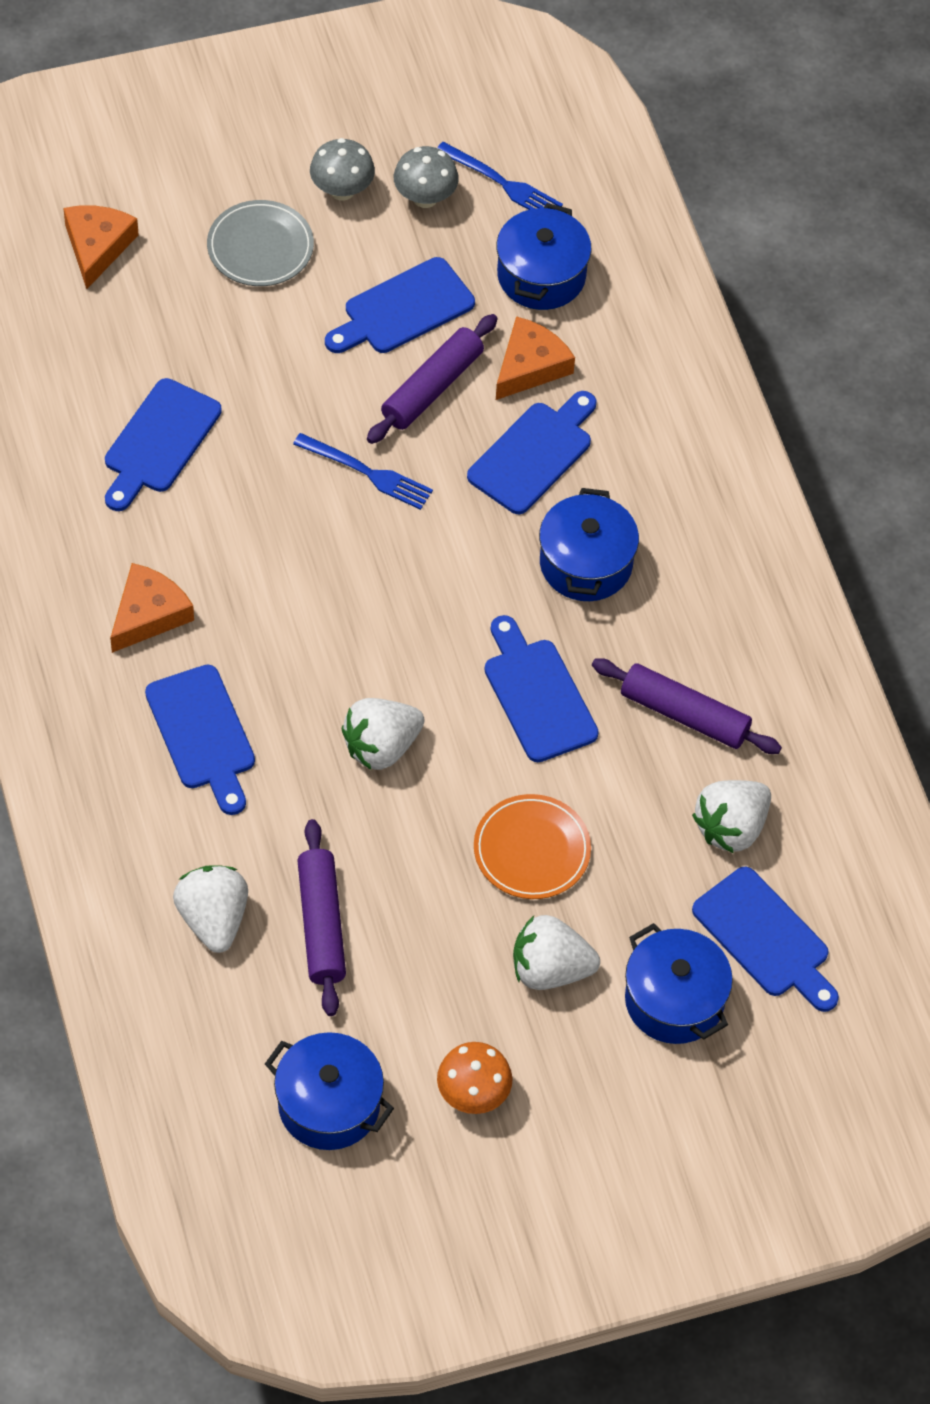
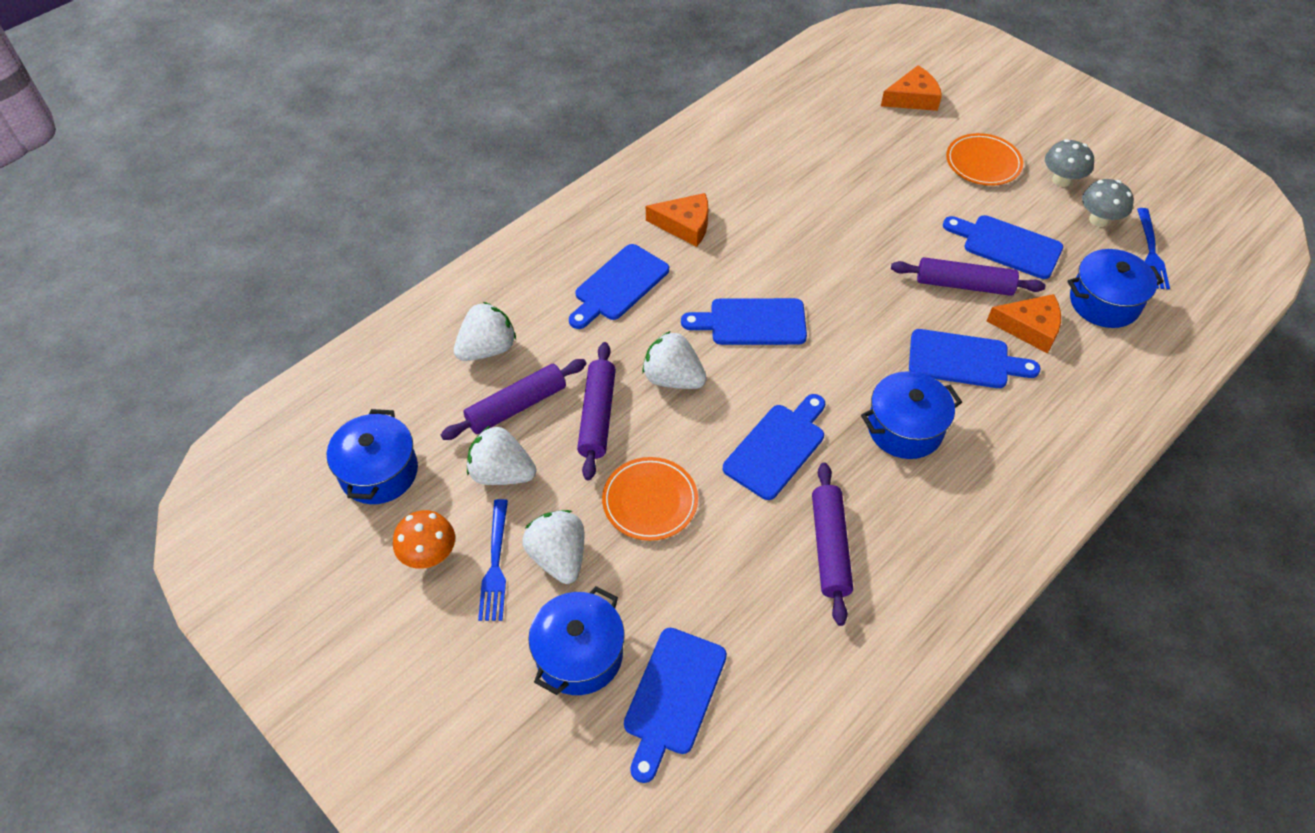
camera: 65 degrees right, 5 degrees down
(159, 441) = (807, 178): blue cutting board -> blue cutting board (752, 322)
(260, 247) = (983, 163): grey plate -> orange plate
(368, 473) = (872, 281): blue fork -> blue fork (495, 565)
(387, 848) = (597, 416): none -> purple rolling pin
(731, 827) = (755, 625): white strawberry -> white strawberry (502, 473)

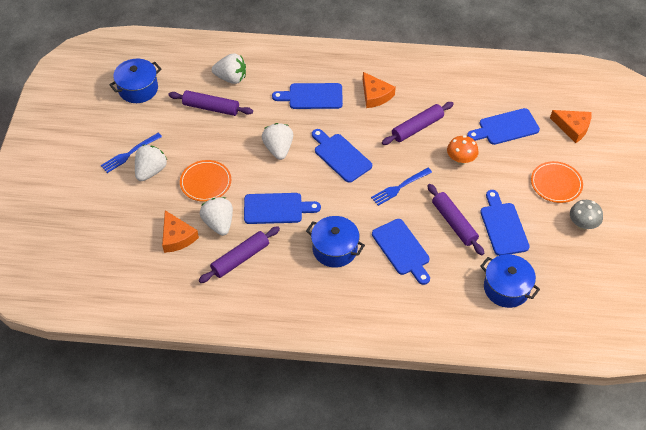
camera: 50 degrees right, 0 degrees up
(429, 555) = (115, 131): orange mushroom -> orange mushroom (460, 160)
(502, 473) = (173, 126): white strawberry -> white strawberry (219, 223)
(579, 654) = (113, 206): blue pot -> none
(597, 416) = (232, 137): purple rolling pin -> purple rolling pin (417, 128)
(673, 696) = (120, 248): blue cutting board -> blue cutting board (505, 127)
(1030, 327) = (453, 265): orange cheese -> orange cheese (177, 237)
(1098, 220) = (569, 256): grey mushroom -> none
(1151, 252) = (569, 292): blue fork -> blue fork (399, 187)

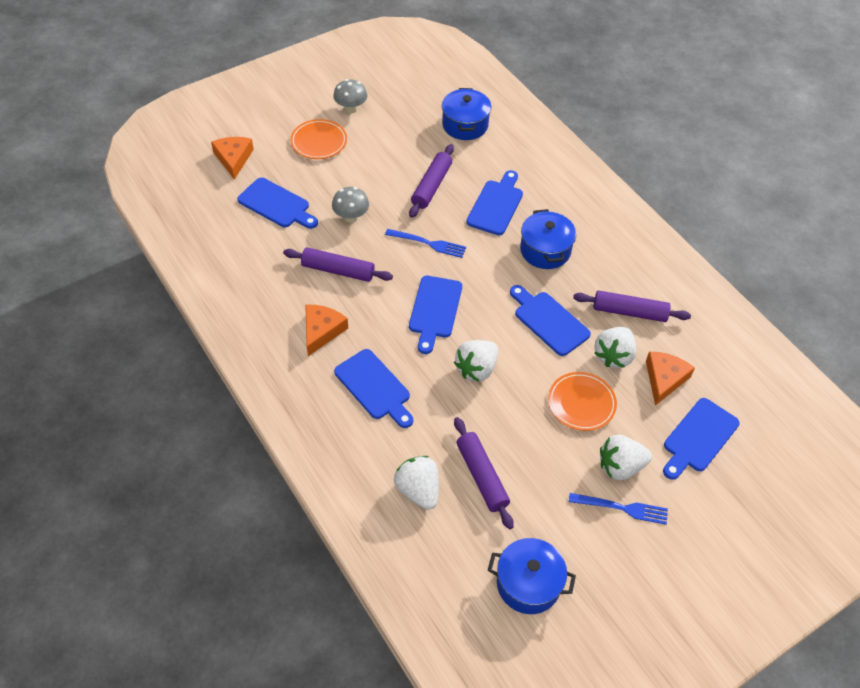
camera: 130 degrees left, 0 degrees up
(460, 160) = (351, 217): orange mushroom -> grey mushroom
(503, 226) = (402, 154): blue cutting board -> blue cutting board (698, 437)

